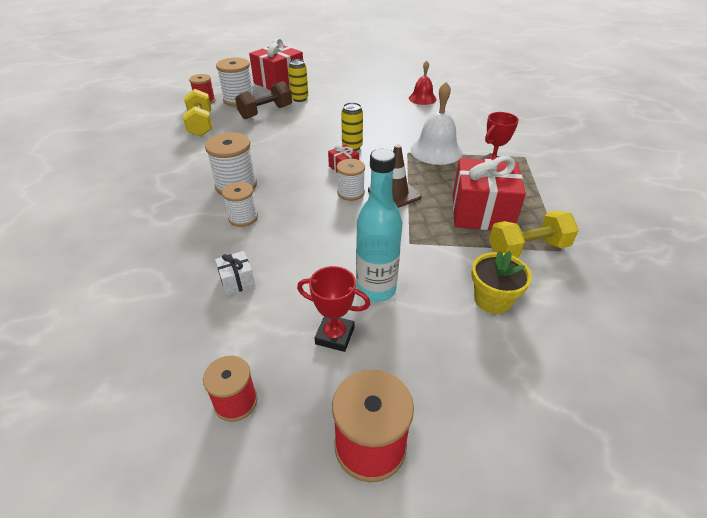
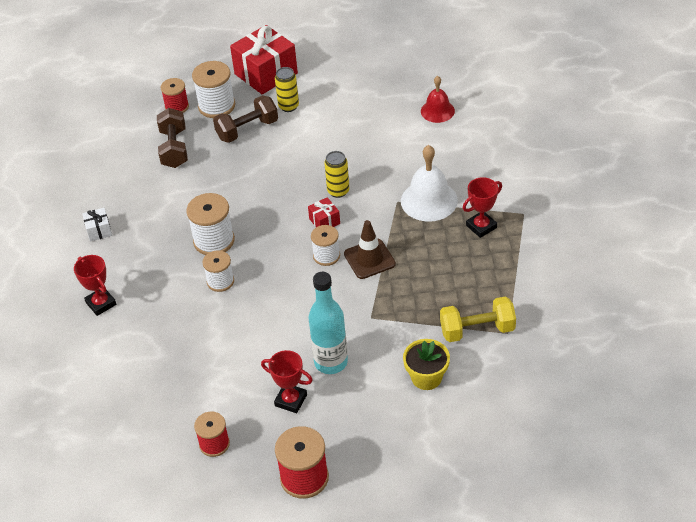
camera: 10 degrees right, 5 degrees up
(107, 243) = (101, 303): none -> red trophy
(200, 124) = (174, 148): yellow dumbbell -> brown dumbbell
(237, 281) = (215, 348): white gift -> white gift (99, 230)
(481, 212) = (449, 286): red gift -> none

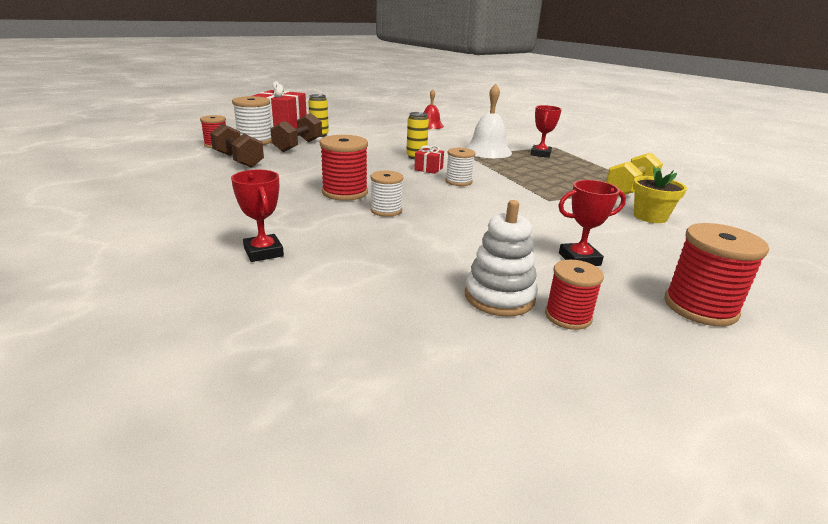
camera: 40 degrees left, 20 degrees down
(99, 230) = (203, 209): white gift -> none
(101, 303) = (263, 252): red trophy -> red trophy turned 45 degrees clockwise
(195, 410) = (499, 297): none -> white stacking toy
(214, 241) = (345, 192): white spool -> red spool
(331, 362) = (566, 228): turquoise bottle -> none
(369, 259) = (494, 177): brown traffic cone -> none

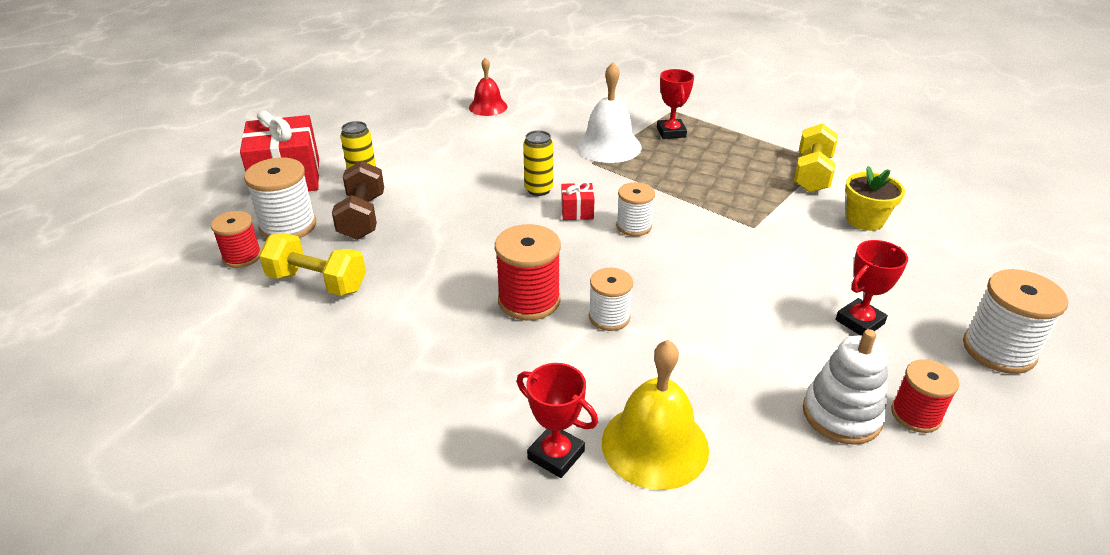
camera: 25 degrees left, 10 degrees up
(238, 160) = (317, 282): brown dumbbell -> yellow dumbbell
(333, 267) = (655, 445): none -> yellow bell
(700, 307) = (998, 350): red spool -> white spool

